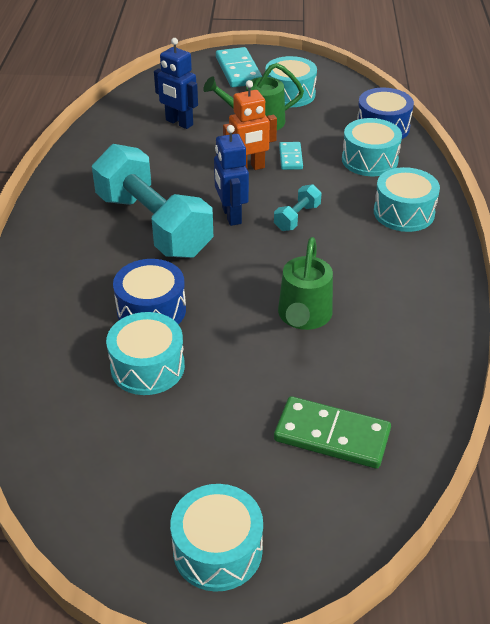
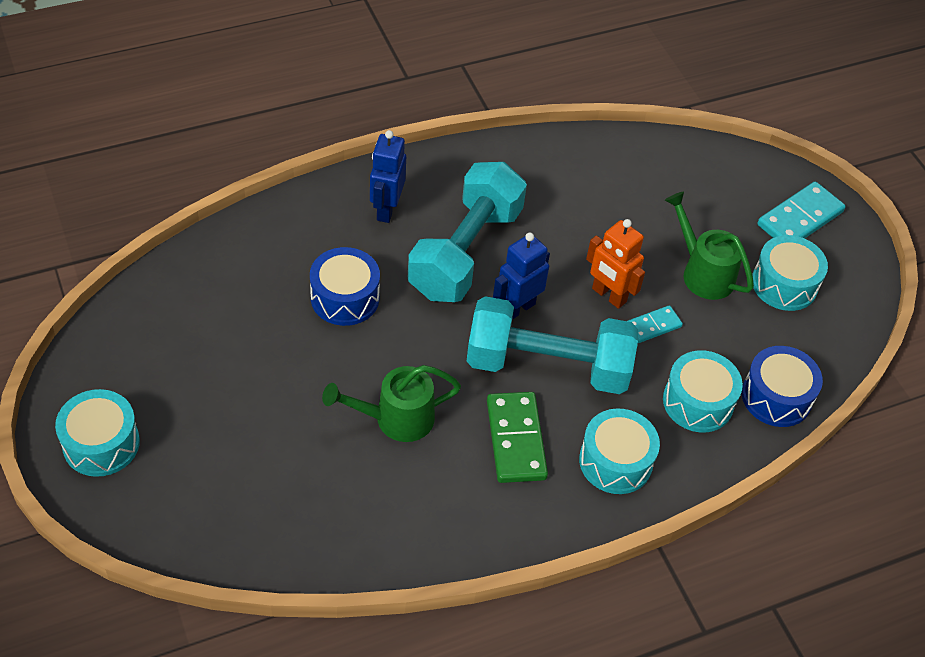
camera: 60 degrees right, 10 degrees up
(147, 367) = (273, 323): turquoise drum -> none
(179, 123) = (653, 205): blue robot -> blue robot (386, 209)
(297, 217) = (547, 366): turquoise dumbbell -> turquoise dumbbell, size x2.43
(332, 436) = (252, 487): green domino -> green domino (515, 439)

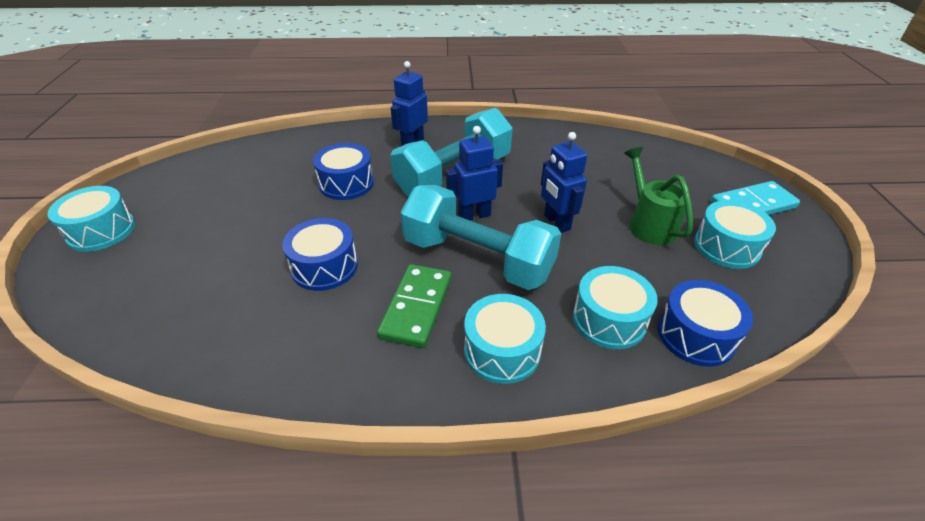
camera: 25 degrees right, 10 degrees down
(395, 419) = (324, 267): green watering can -> blue drum
(608, 295) = (556, 222): orange robot -> blue robot
(653, 326) = (587, 251): turquoise domino -> none

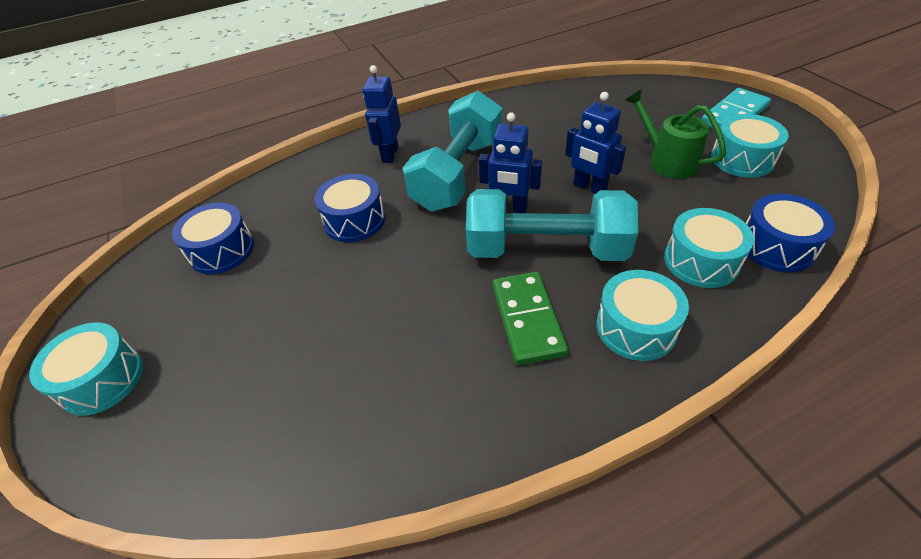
camera: 20 degrees left, 5 degrees up
(324, 267) = (403, 316): blue drum -> blue drum (222, 250)
(474, 215) = (510, 208): blue robot -> blue robot turned 120 degrees counterclockwise

